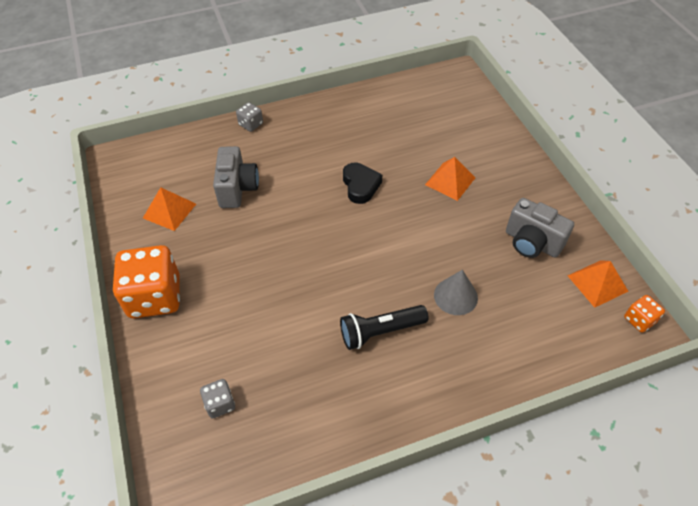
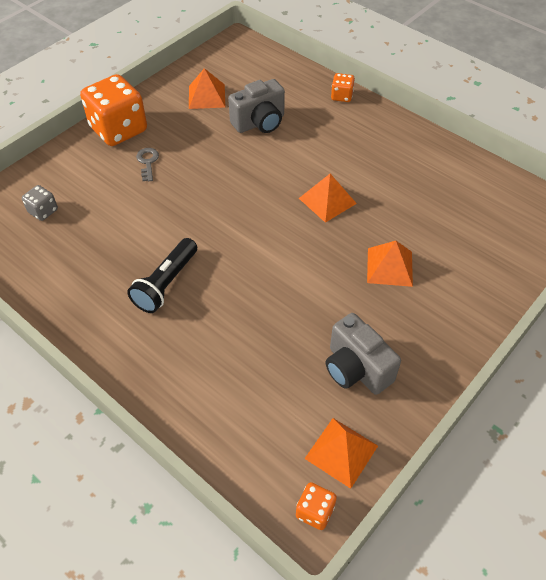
camera: 60 degrees right, 0 degrees up
(220, 289) = (147, 162): none -> grey key
(251, 124) = (341, 96): grey dice -> orange dice
(360, 186) = (327, 200): black heart -> orange pyramid
(380, 331) = (166, 283): black flashlight -> black flashlight turned 105 degrees counterclockwise
(455, 296) = (241, 326): grey cone -> none
(532, 243) = (356, 369): grey camera -> grey camera turned 45 degrees counterclockwise

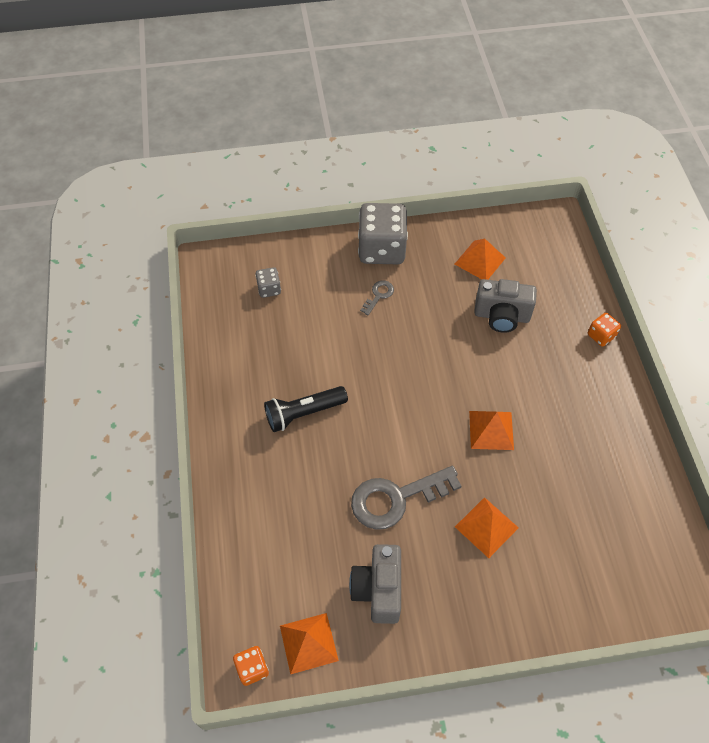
camera: 40 degrees right, 5 degrees up
(118, 129) = (381, 249): orange dice -> grey dice
(304, 294) = (396, 499): none -> grey key

